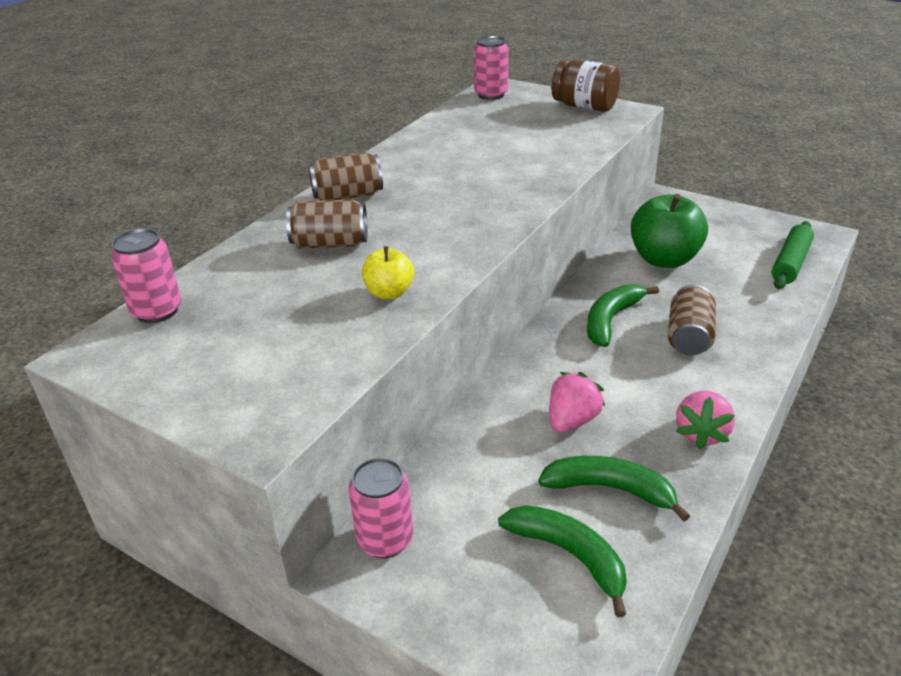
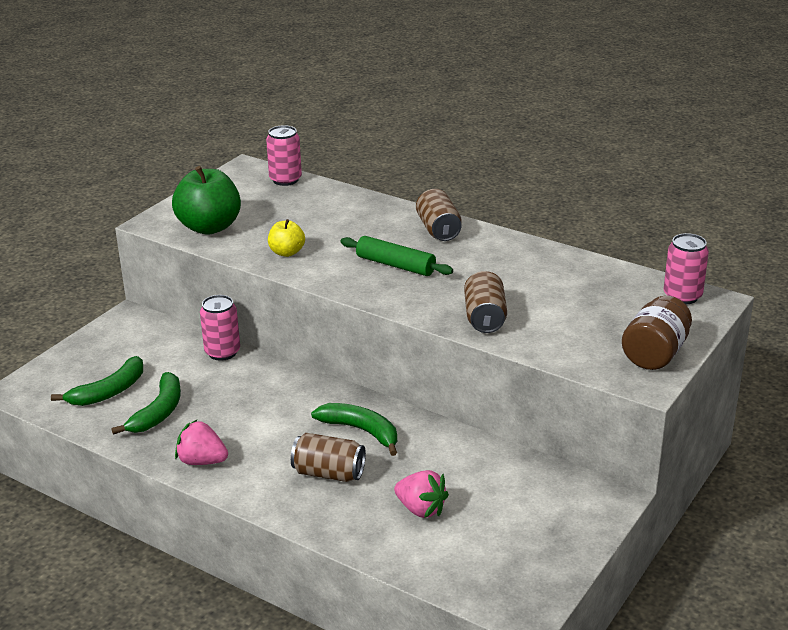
camera: 90 degrees right, 5 degrees down
(330, 244) = (360, 227): brown can -> brown can (484, 318)
(385, 540) = (146, 326): pink can -> pink can (222, 352)
(572, 420) = (233, 400): pink strawberry -> pink strawberry (421, 509)
(664, 259) = (467, 476): green apple -> green apple (209, 227)
(790, 263) = (457, 569): green rolling pin -> green rolling pin (395, 265)

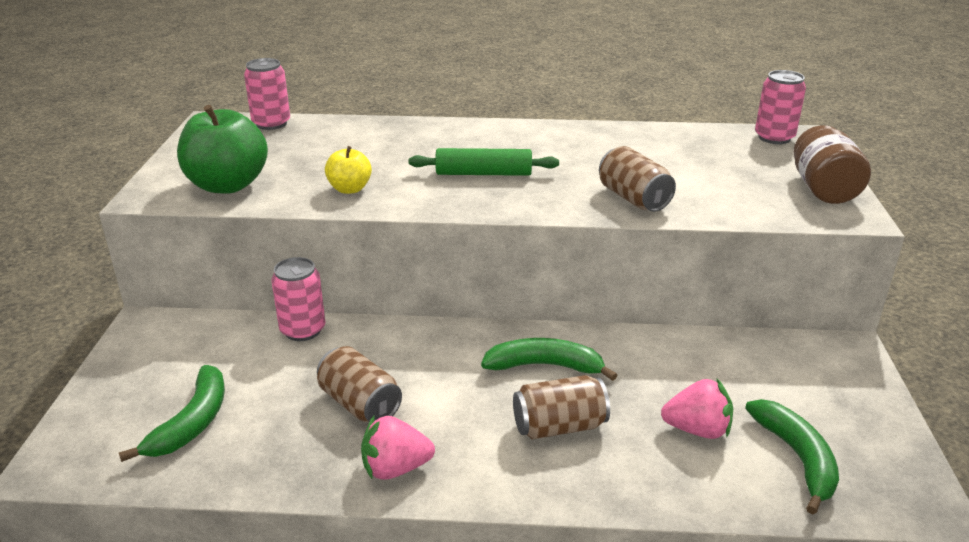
camera: 30 degrees left, 0 degrees up
(158, 412) = (283, 426): green banana -> green banana (797, 458)
(438, 230) = (487, 134): brown can -> brown can (360, 404)

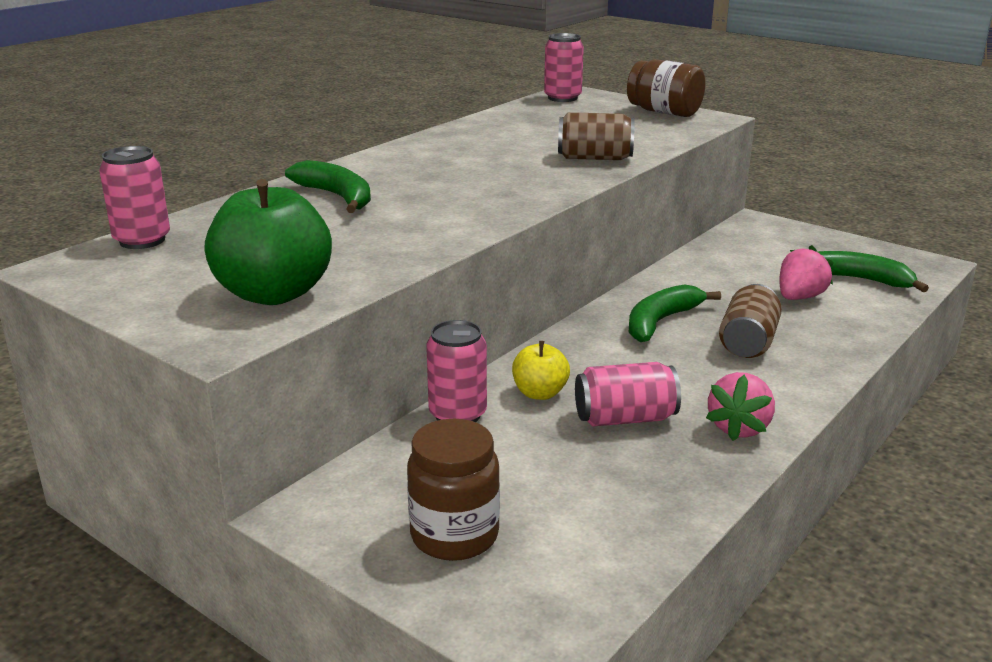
camera: 55 degrees left, 5 degrees down
(153, 387) = (454, 536): none -> brown jar
(192, 422) = (555, 522): green banana -> green banana (337, 197)
(349, 189) = (395, 242): yellow apple -> yellow apple (540, 393)
(360, 404) = (625, 418): brown can -> pink can
(483, 173) = (460, 188): green rolling pin -> none

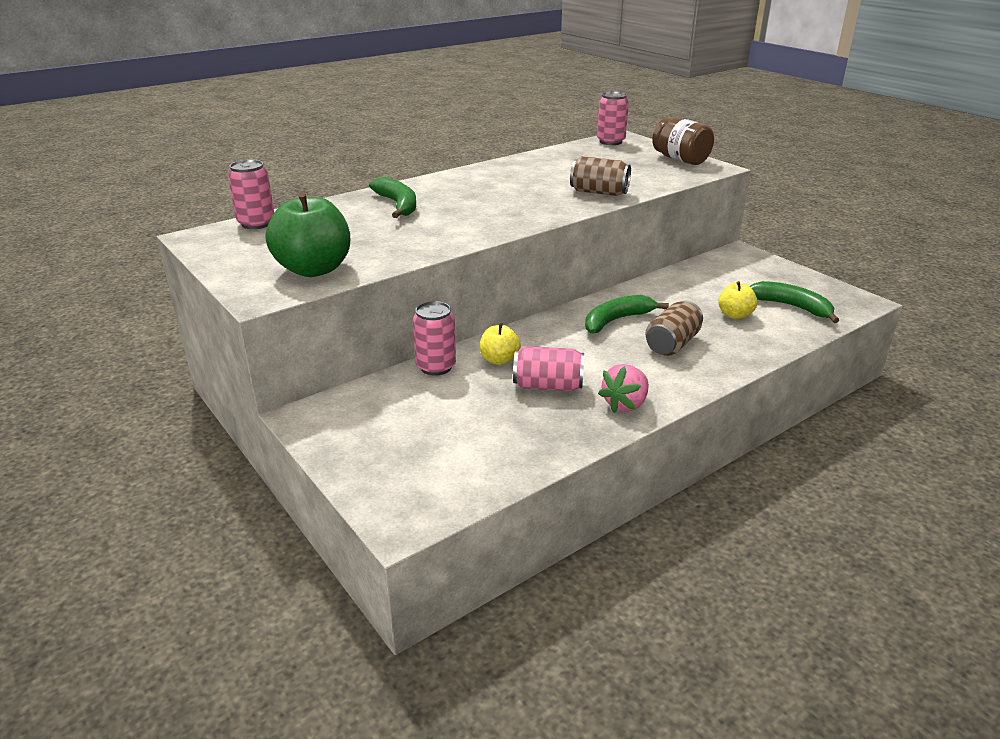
camera: 15 degrees right, 5 degrees up
(454, 536) = (389, 445): brown jar -> none
(799, 297) = (735, 315): pink strawberry -> yellow apple

